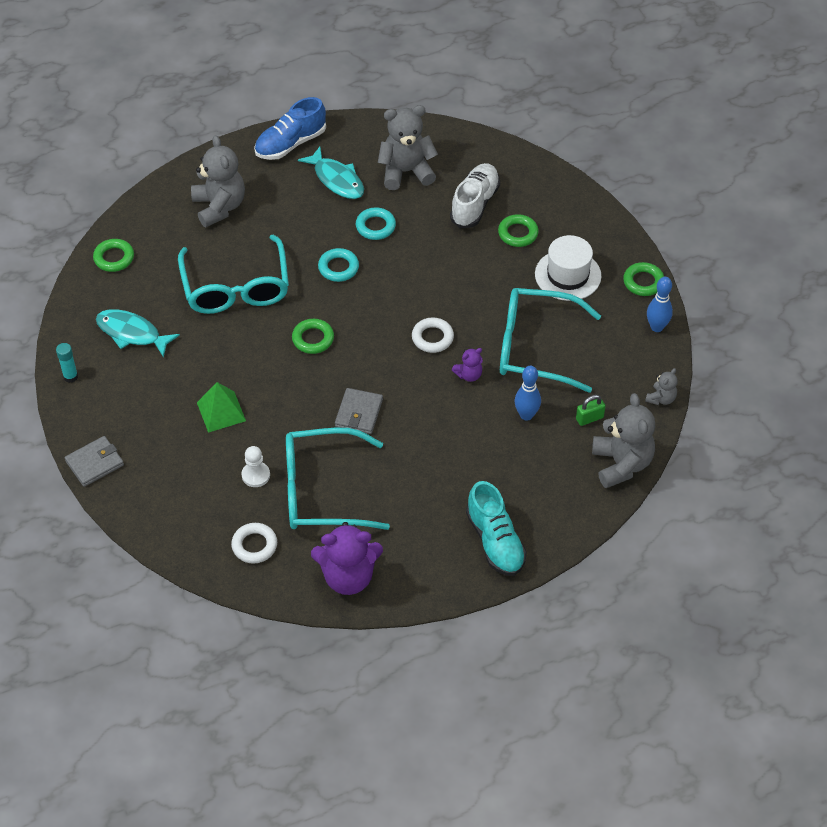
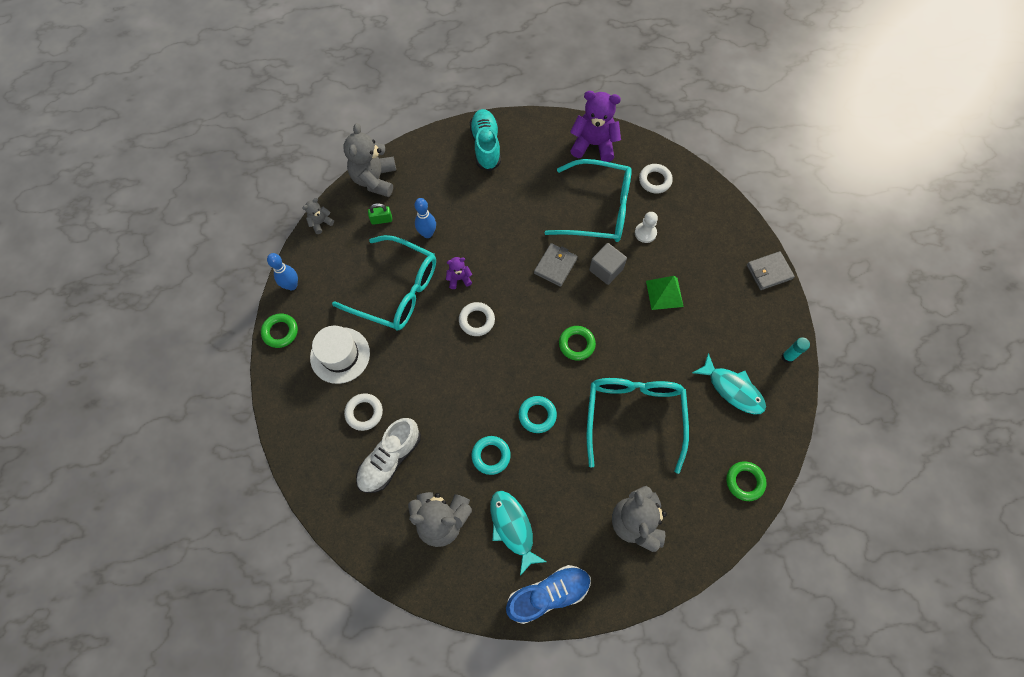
camera: 165 degrees left, 15 degrees up
(296, 422) = (606, 269): none -> grey cube
(518, 233) = (364, 413): green ring -> white ring

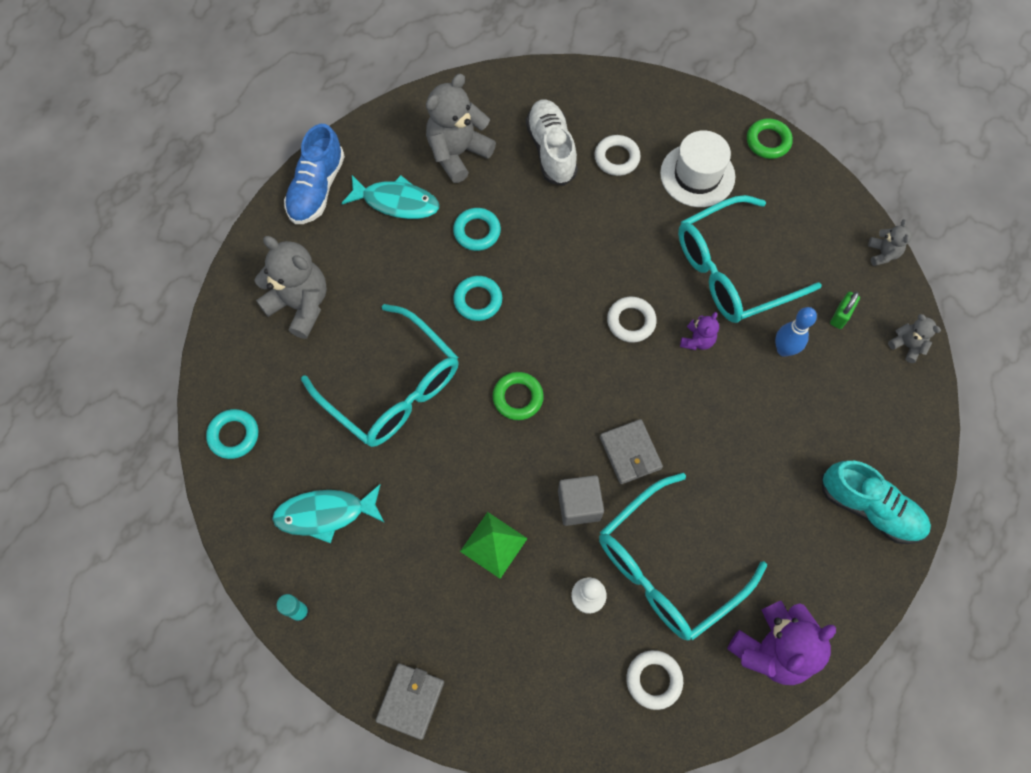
camera: 130 degrees right, 0 degrees up
(292, 285) = (818, 181): blue bowling pin -> none
(375, 179) = (907, 345): grey teddy bear -> grey teddy bear, size x0.49
(744, 481) = (234, 435): green ring -> turquoise ring

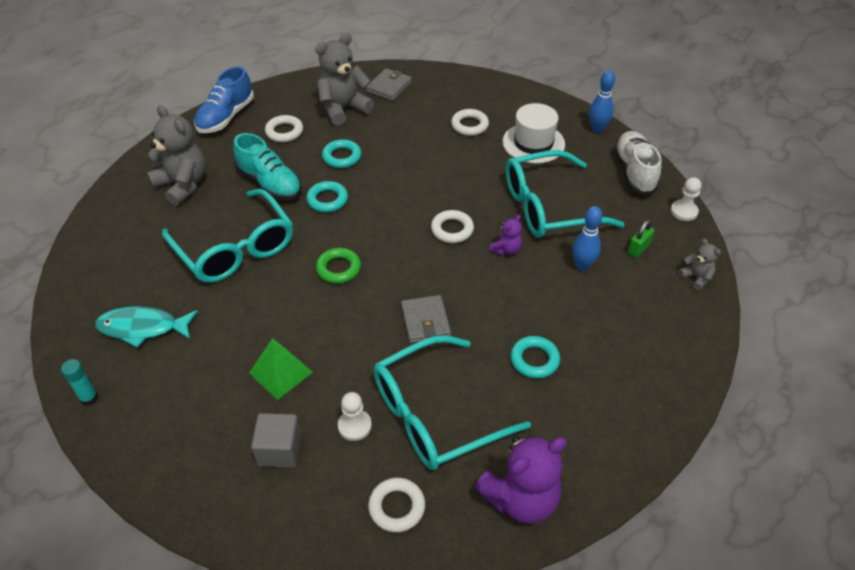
camera: 10 degrees right, 20 degrees down
(234, 435) = (91, 262): turquoise ring -> turquoise ring (534, 360)
(396, 202) = (284, 132): turquoise fish -> white ring
(410, 701) = (158, 486): grey wallet -> grey wallet (389, 87)
(551, 150) = (418, 115): white shoe -> white shoe (634, 172)
(579, 505) = (367, 354): grey cube -> grey cube (279, 450)
(768, 141) = (597, 129): green ring -> blue bowling pin
(870, 508) = (641, 396): turquoise shoe -> turquoise shoe (270, 184)
(883, 253) = (684, 211): grey teddy bear -> white pawn

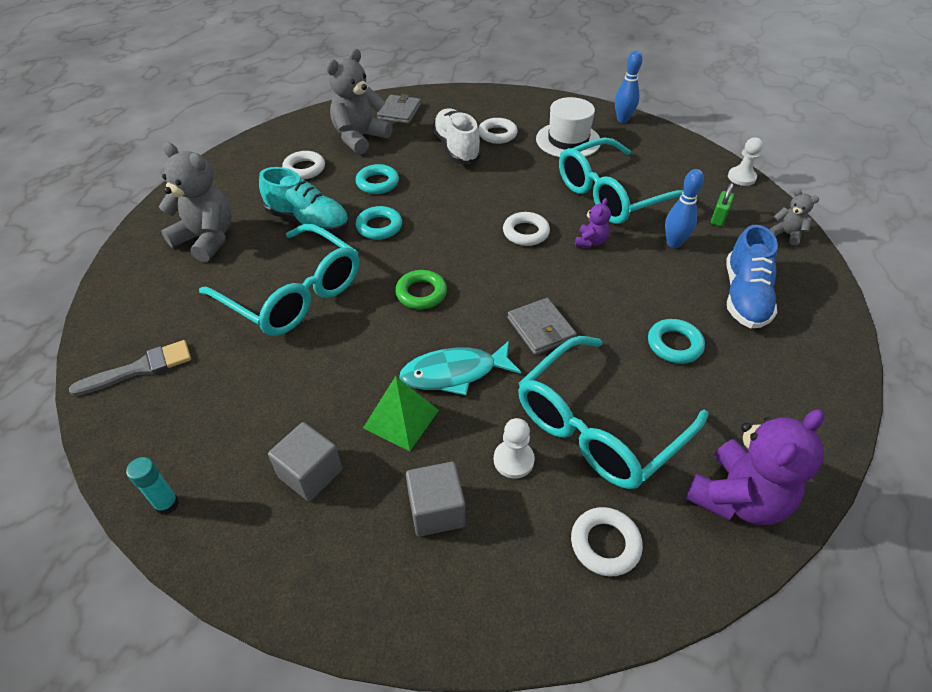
camera: 15 degrees left, 0 degrees up
(100, 288) = (140, 368): none -> grey brush
(143, 328) = (211, 404): turquoise fish -> turquoise fish (454, 373)
(197, 399) = (310, 473): none -> grey cube
(226, 117) = (233, 164): blue shoe -> blue shoe (744, 297)
(634, 172) = (677, 151): white shoe -> white shoe (456, 148)

